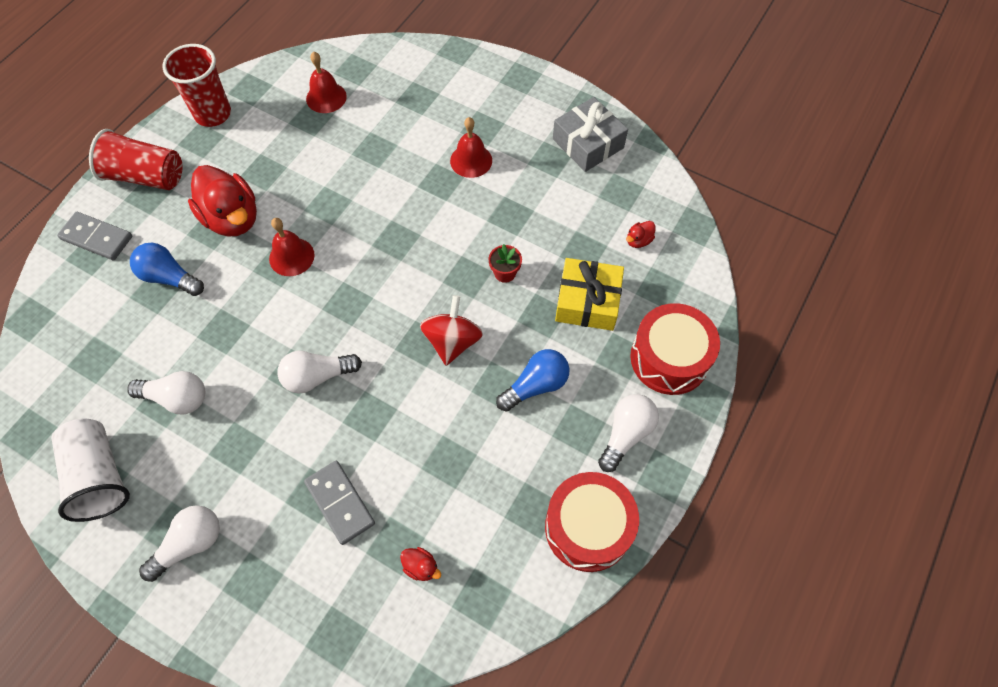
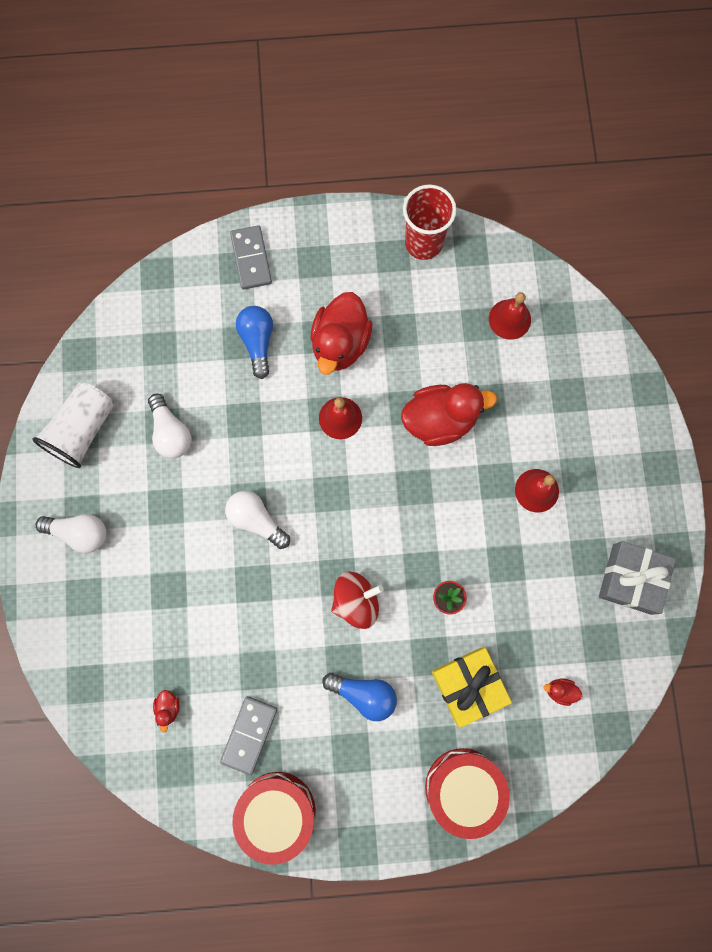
camera: 55 degrees right, 15 degrees up
(146, 176) = (328, 245): red cup -> none
(340, 503) = (175, 614): grey domino -> grey domino (249, 734)
(359, 189) = (440, 420): none -> red duck
(626, 434) = (371, 794): white light bulb -> none

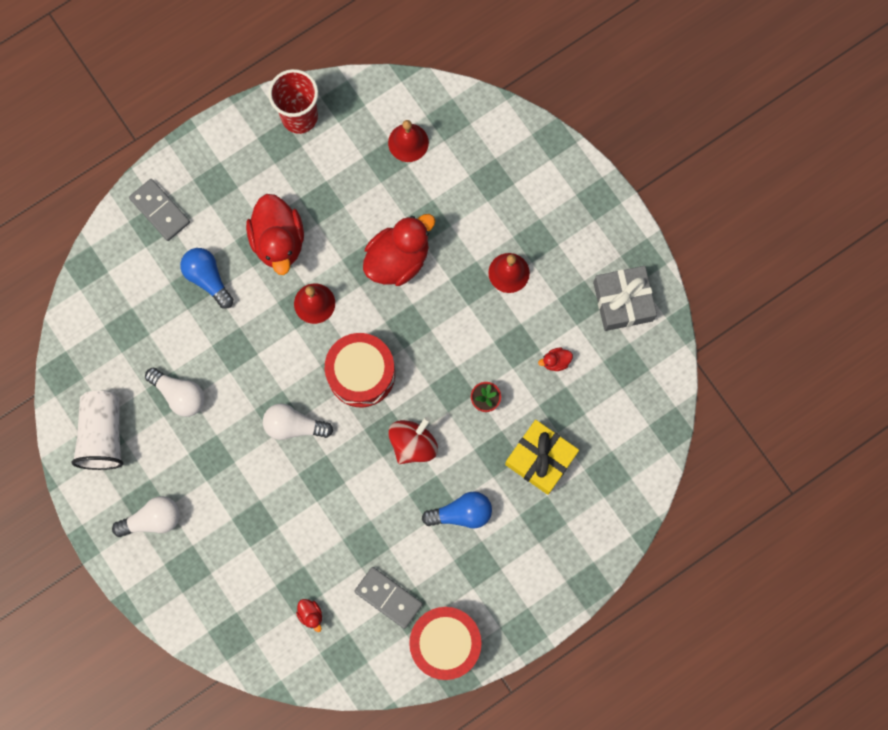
camera: 30 degrees left, 0 degrees up
(249, 734) = (388, 597): grey domino -> grey domino turned 45 degrees counterclockwise
(463, 788) = (580, 540): red drum -> red drum (361, 373)
(560, 690) = (614, 421): red duck -> red duck (555, 361)

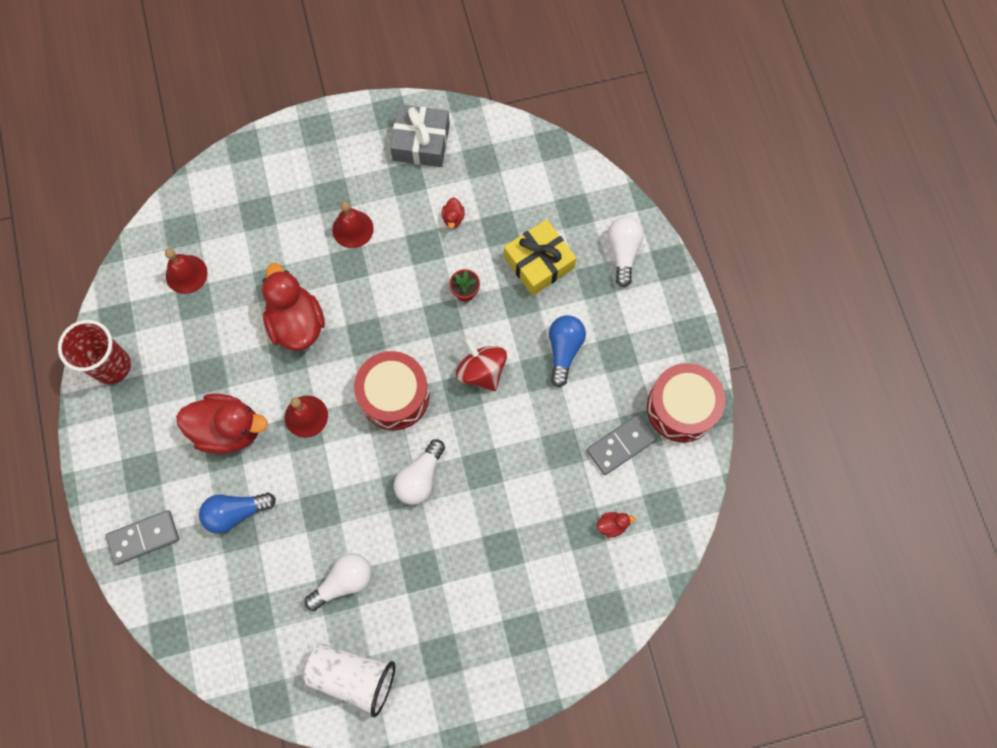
camera: 70 degrees left, 5 degrees down
(153, 519) = (461, 653): white light bulb -> white light bulb (623, 252)

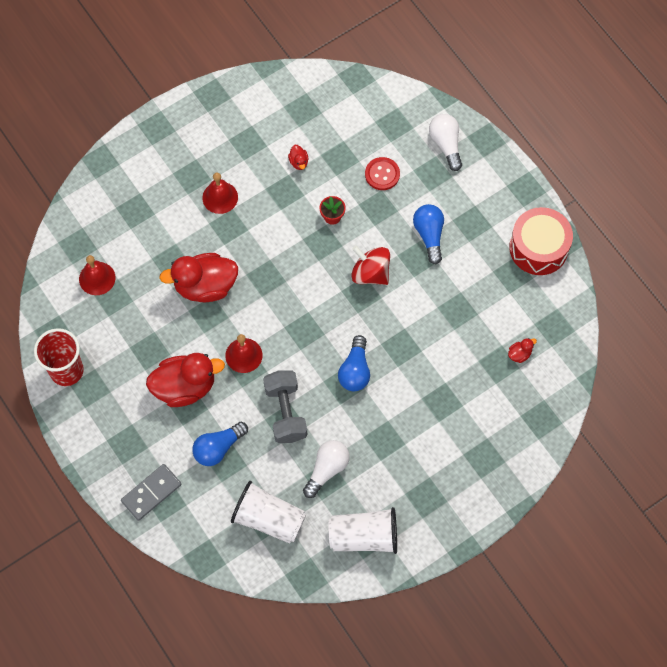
camera: 20 degrees left, 5 degrees down
(257, 615) = (268, 519): none -> white cup
(296, 323) = (205, 286): red duck -> red duck turned 60 degrees counterclockwise
(325, 498) = (285, 412): none -> grey dumbbell
(394, 396) = (308, 315): red drum -> none
(420, 478) = (355, 371): white light bulb -> blue light bulb
(421, 142) = (247, 110): grey gift -> none
(539, 263) = (382, 174): yellow gift -> red button
(621, 445) = (502, 292): grey domino -> none

